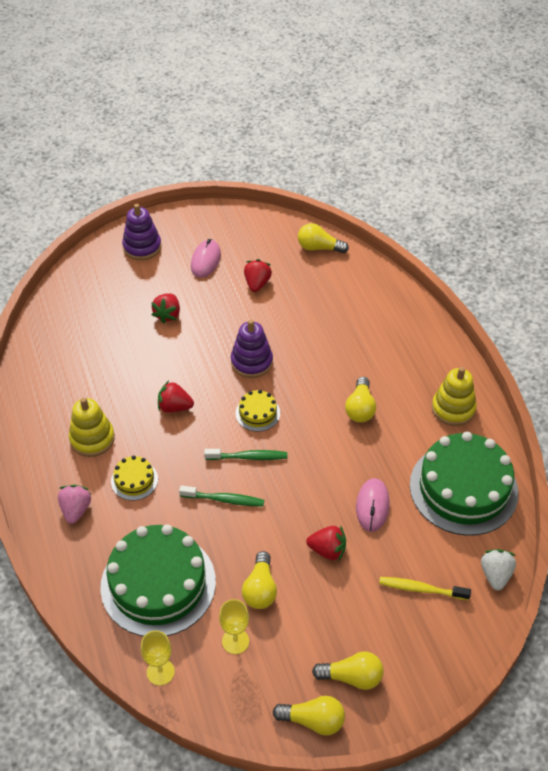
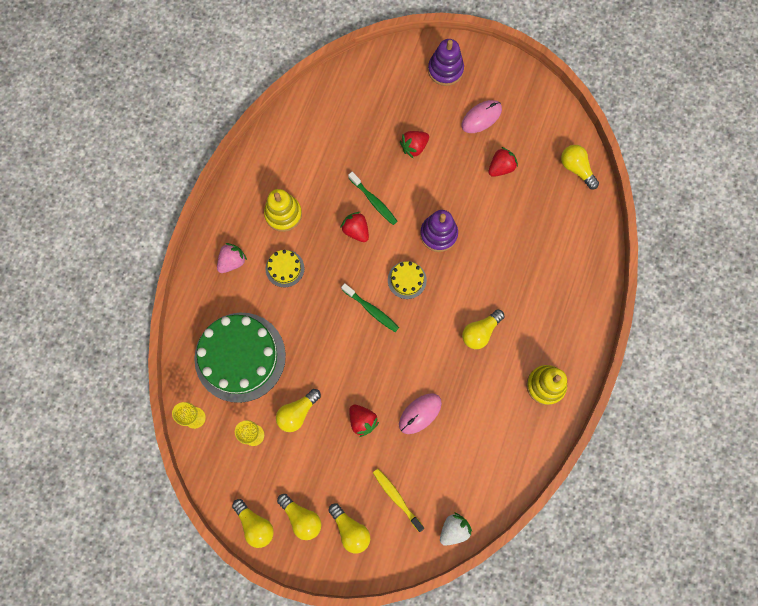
camera: 40 degrees right, 25 degrees up
(224, 500) = (329, 330): green toothbrush -> green toothbrush (374, 201)
(407, 650) = (350, 530): none -> yellow light bulb
(463, 488) = (493, 451): green cake -> none

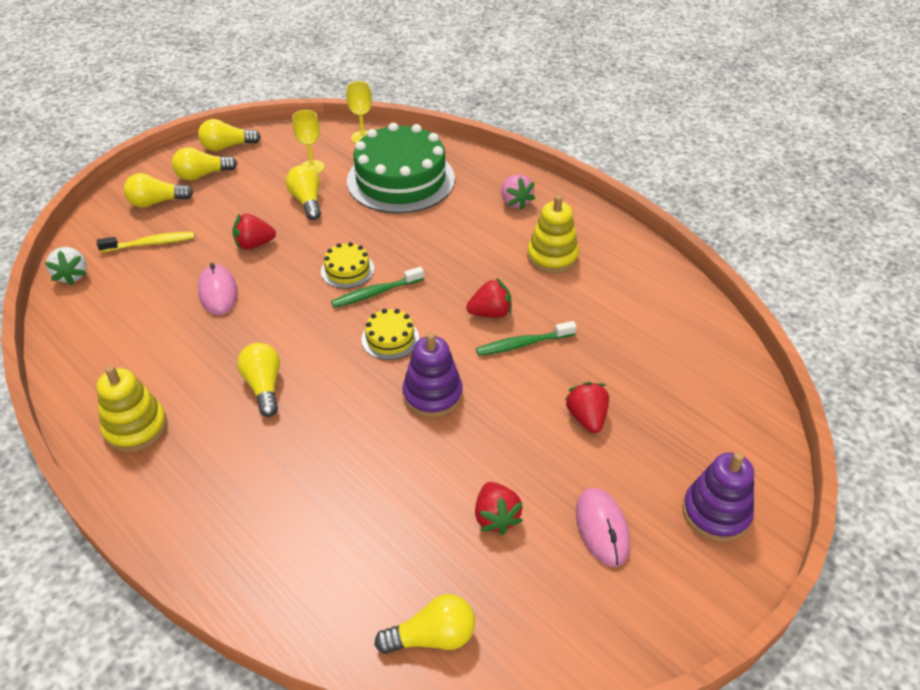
camera: 115 degrees right, 30 degrees down
(285, 268) = (480, 238): yellow cake -> yellow cake (347, 270)

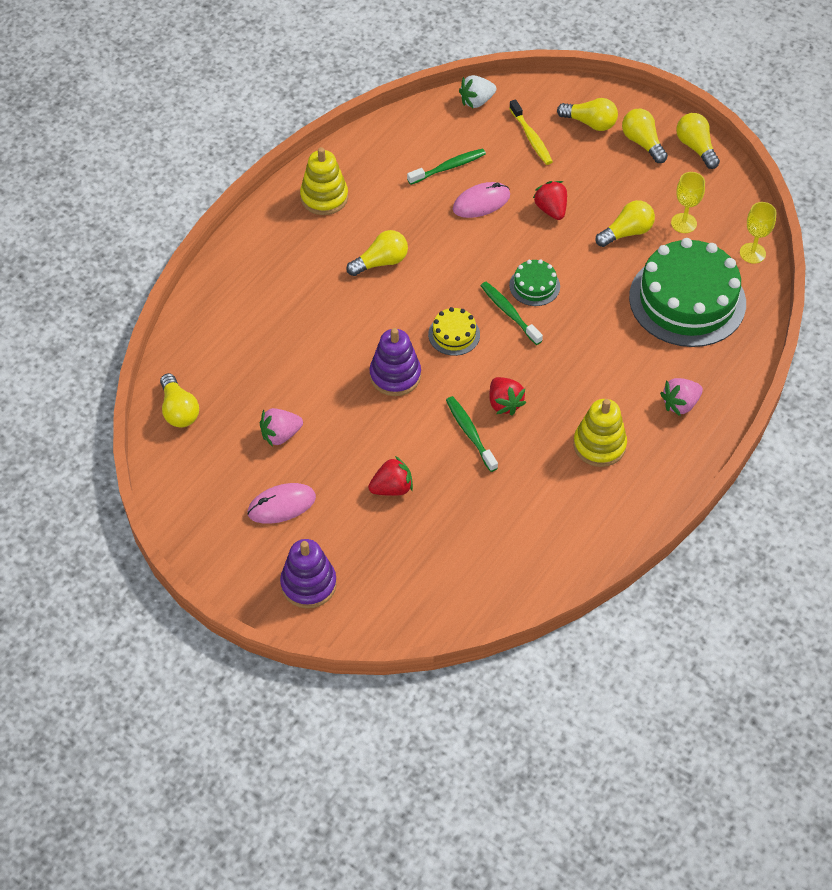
camera: 80 degrees right, 10 degrees up
(154, 310) = (449, 167): none -> green toothbrush
(157, 202) = (590, 123): yellow light bulb -> yellow light bulb turned 135 degrees clockwise
(347, 270) = (534, 286): yellow cake -> green cake
(496, 517) = (280, 435): red strawberry -> pink strawberry

